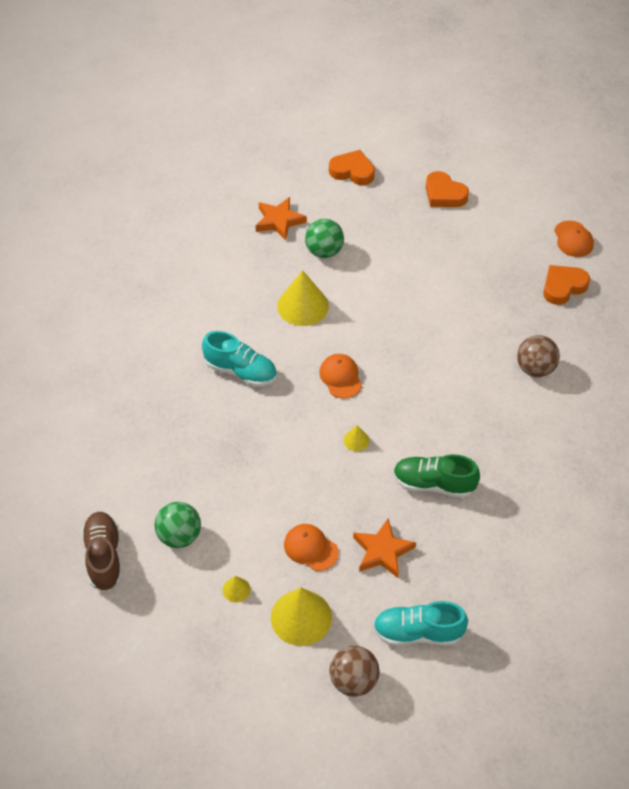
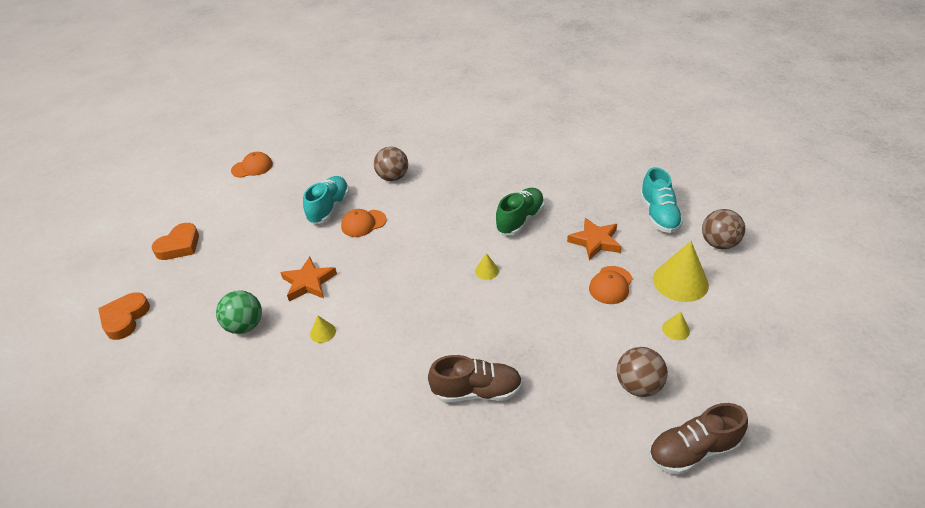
camera: 95 degrees left, 10 degrees down
(179, 536) = (638, 386): green ball -> brown ball
(207, 412) = (477, 391): none -> brown shoe
(241, 371) = (416, 371): turquoise shoe -> turquoise shoe (329, 208)
(279, 221) = (190, 373): orange star -> orange star (308, 282)
(302, 306) = (323, 332): yellow cone -> yellow cone, size x0.46
(340, 377) = (415, 290): orange cap -> orange cap (363, 223)
(434, 484) = (520, 220): green shoe -> green shoe turned 150 degrees counterclockwise
(563, 287) = (305, 169): orange heart -> none

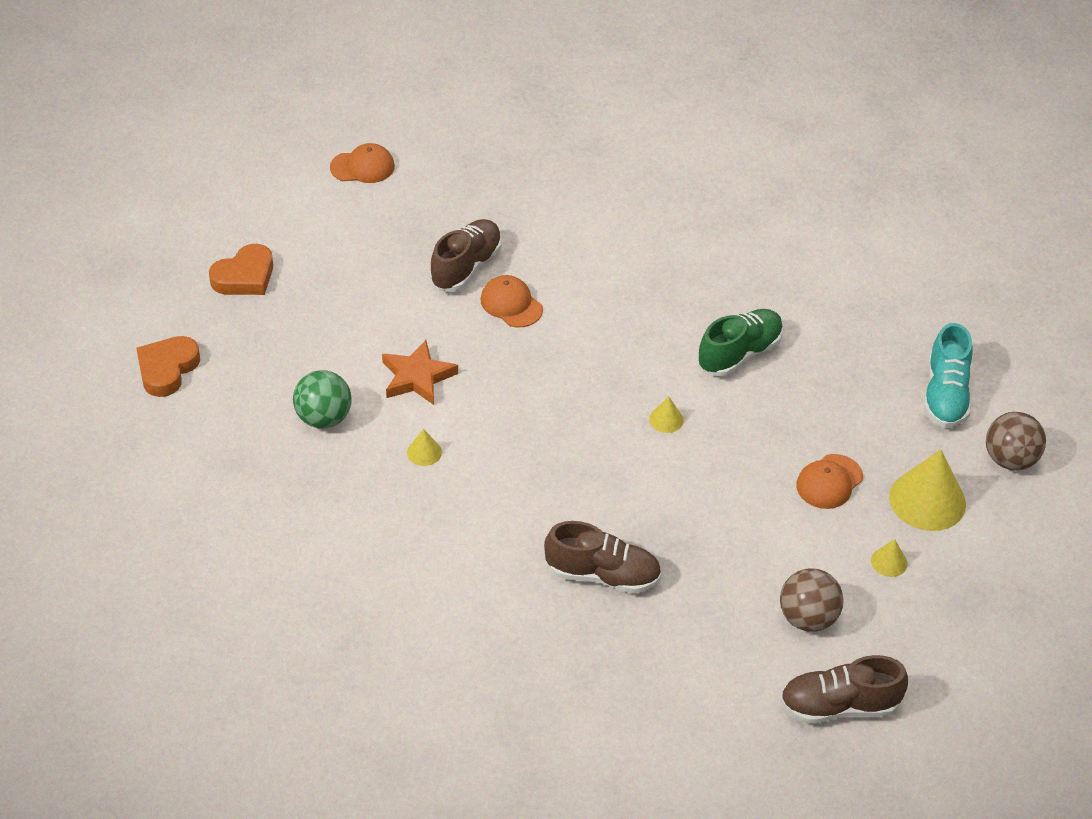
camera: 10 degrees right, 5 degrees up
(329, 208) = (466, 267): turquoise shoe -> brown shoe
(363, 223) = (511, 304): orange cap -> orange cap turned 60 degrees clockwise
(393, 177) = (572, 237): brown ball -> none
(595, 241) = (835, 413): orange star -> none

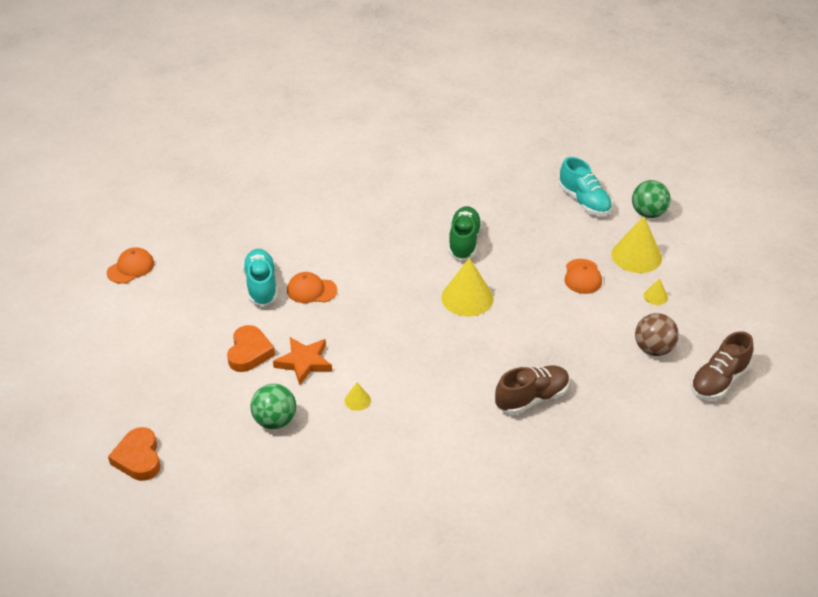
camera: 40 degrees left, 5 degrees down
(245, 276) = (126, 373): orange heart -> orange heart (249, 352)
(466, 267) = (261, 286): brown shoe -> turquoise shoe
(666, 419) = (467, 298): yellow cone -> yellow cone, size x2.16
(1010, 459) = (648, 213): brown ball -> green ball

